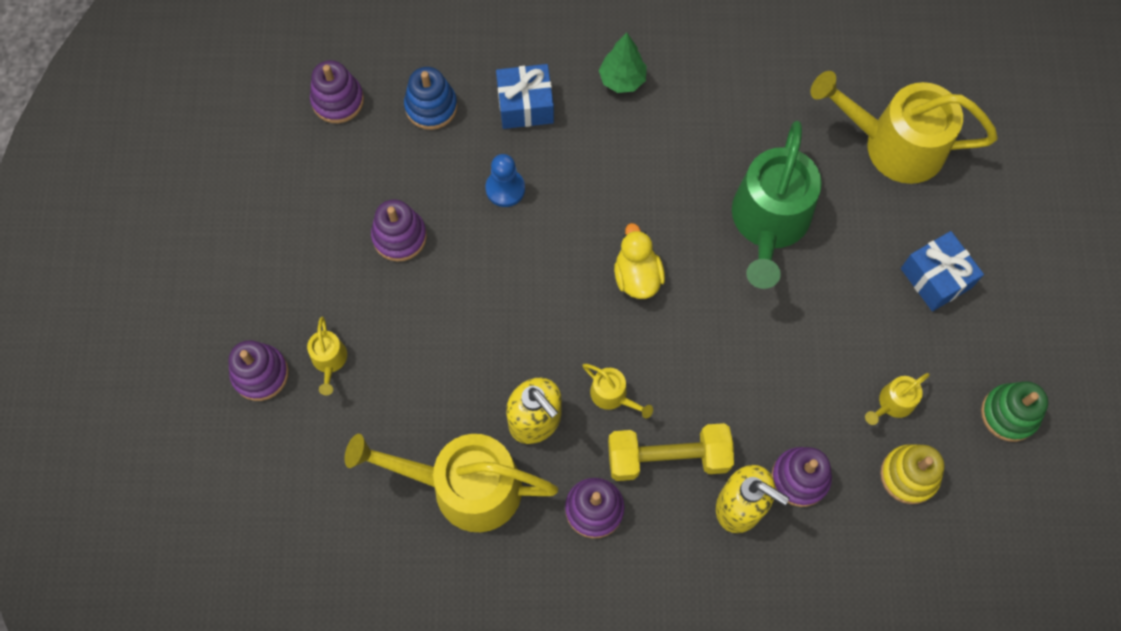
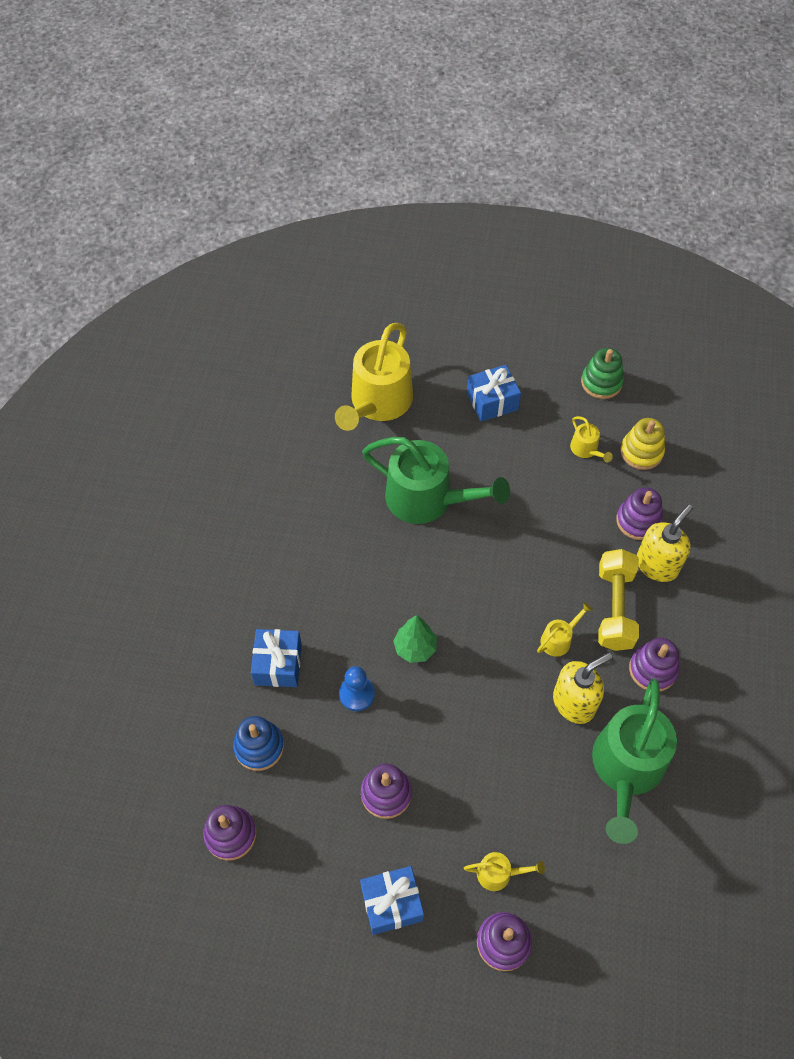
camera: 80 degrees left, 10 degrees down
(287, 261) = (392, 903): none -> blue gift
(465, 486) = (626, 768): yellow watering can -> green watering can
(622, 80) = (272, 582): green tree -> green tree (415, 648)
(637, 276) = (457, 603): yellow duck -> none

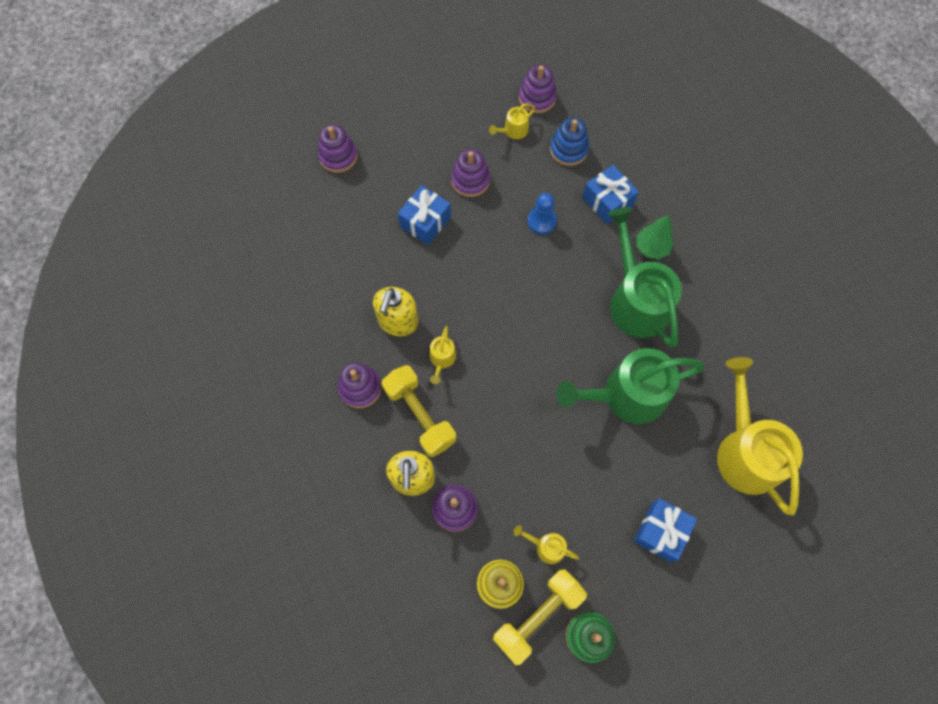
camera: 140 degrees right, 10 degrees up
(392, 903) = (416, 130): blue gift -> blue gift (425, 222)
(415, 648) = (532, 278): green tree -> green tree (651, 248)
(498, 873) = (368, 187): yellow watering can -> yellow watering can (513, 131)
(626, 768) = (332, 304): green watering can -> green watering can (636, 300)
(628, 416) = (538, 616): none -> yellow dumbbell

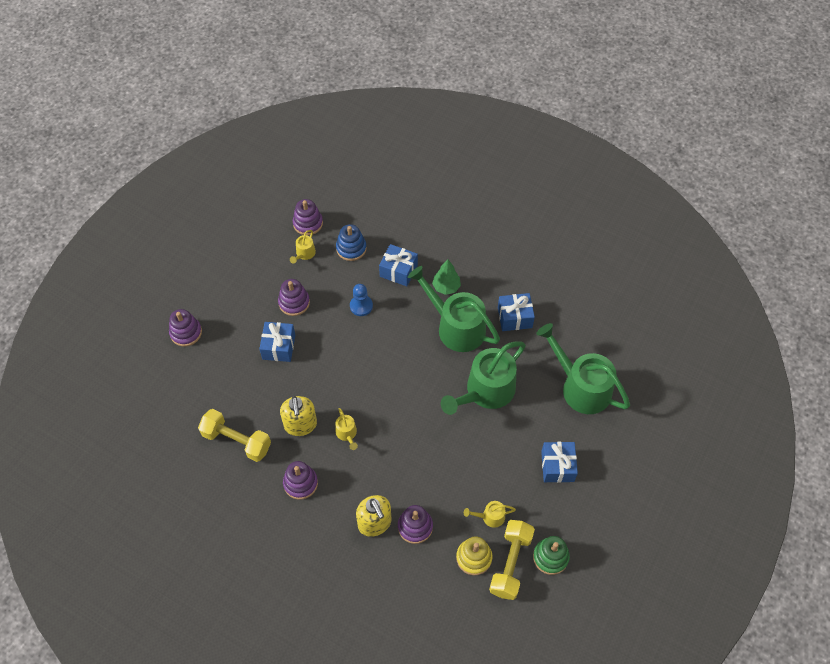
camera: 30 degrees left, 10 degrees down
(420, 415) = (354, 479): yellow dumbbell -> yellow dumbbell (237, 440)
(712, 325) = (514, 317): none -> blue gift
(745, 451) = (581, 387): yellow watering can -> green watering can

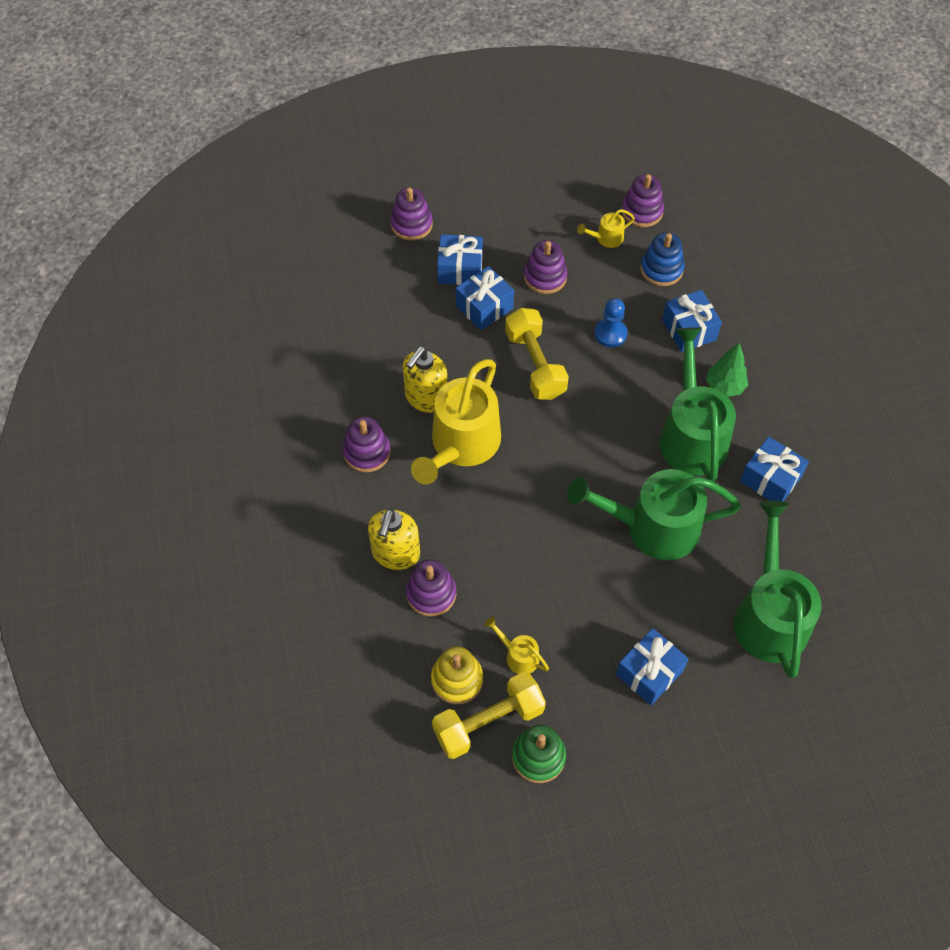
camera: 45 degrees right, 0 degrees up
(237, 440) = (351, 361): yellow dumbbell -> yellow dumbbell (535, 364)
(242, 336) = (460, 269): none -> blue gift
(347, 433) = (462, 444): yellow watering can -> yellow watering can, size x2.33

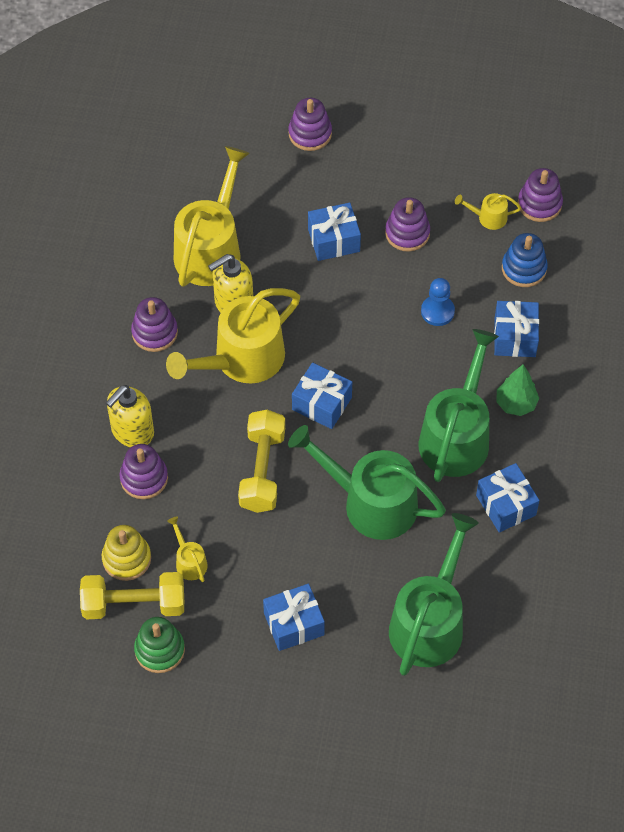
camera: 25 degrees right, 0 degrees up
(378, 357) = (211, 249): none -> yellow watering can
(460, 269) = (331, 195): blue gift -> blue gift (322, 403)
(535, 364) = (350, 313): yellow dumbbell -> yellow dumbbell (262, 470)

